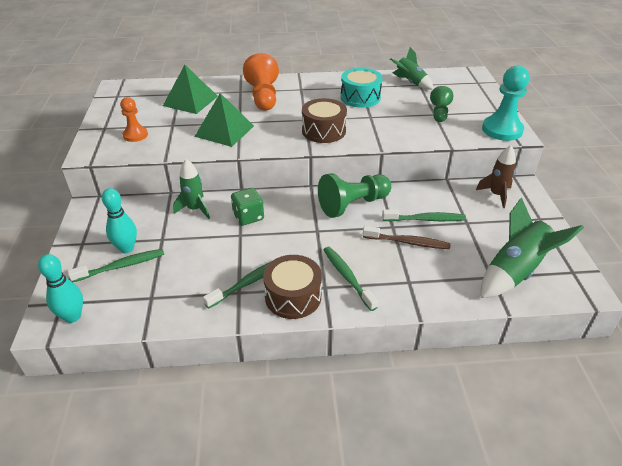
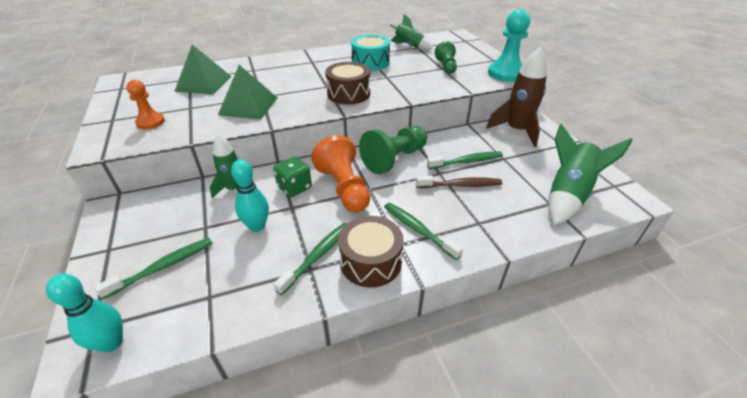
camera: 15 degrees left, 0 degrees up
(126, 248) = (165, 245): turquoise bowling pin -> turquoise bowling pin (257, 226)
(263, 96) = (278, 72): orange pawn -> orange pawn (344, 188)
(496, 195) = (516, 131): brown rocket -> brown rocket, size x1.57

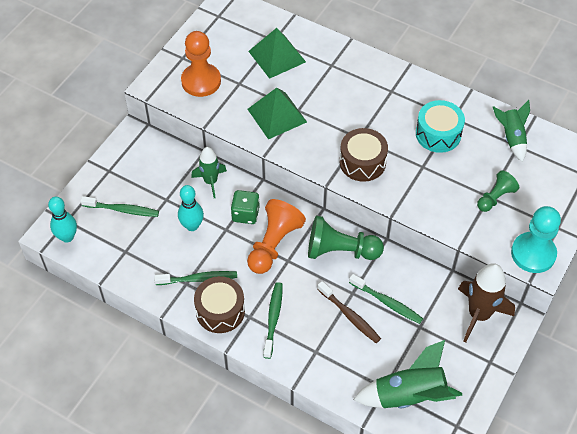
camera: 50 degrees right, 15 degrees up
(150, 122) = (201, 81): orange pawn -> orange pawn, size x1.66

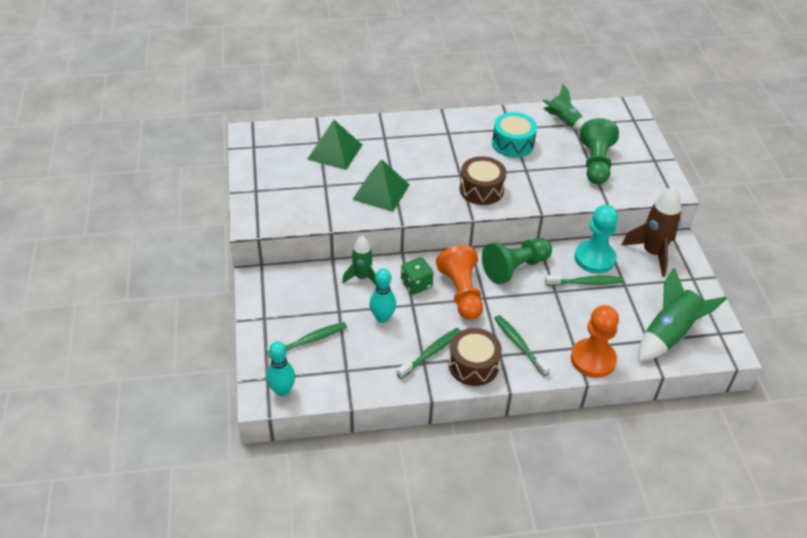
camera: 40 degrees left, 10 degrees down
(201, 81) = (291, 199): orange pawn -> orange pawn (593, 359)
(350, 316) = (571, 308): brown toothbrush -> none
(495, 197) = (596, 163): green pawn -> green pawn, size x1.66
(533, 253) = (658, 184): turquoise pawn -> turquoise pawn (594, 258)

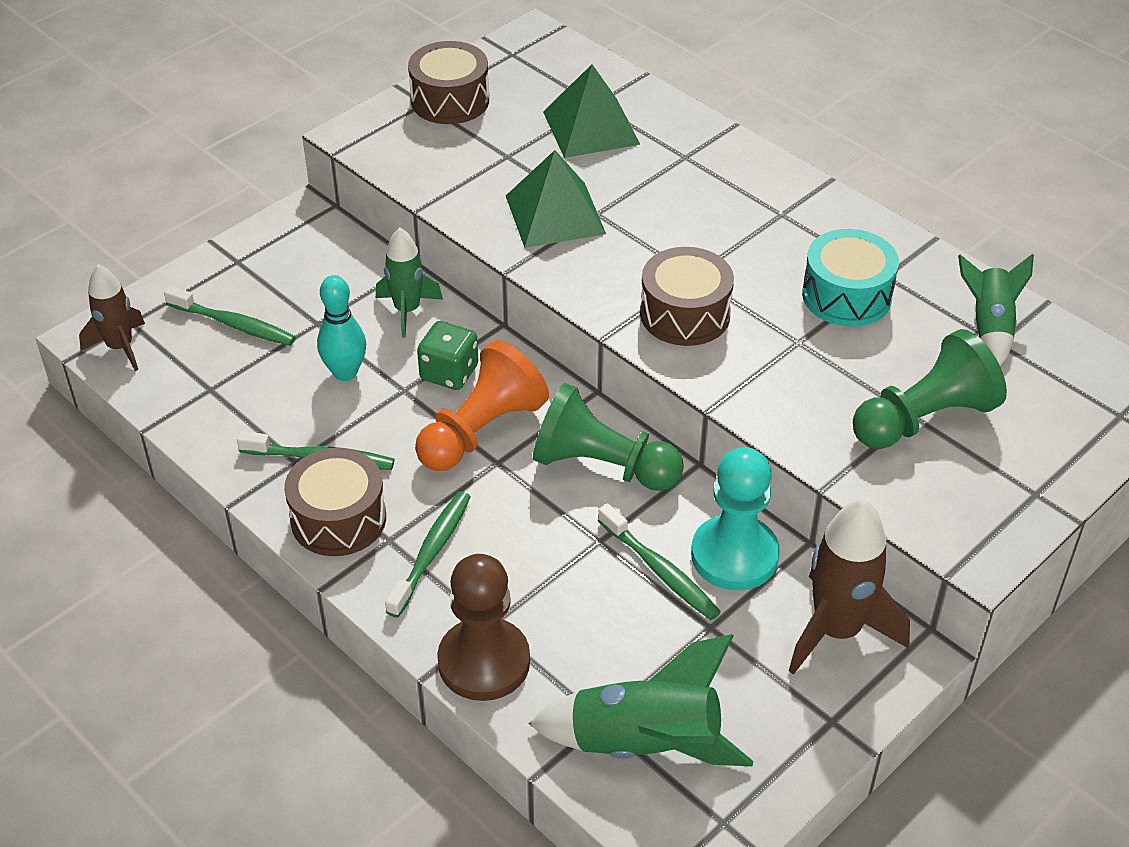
camera: 55 degrees right, 0 degrees up
(264, 181) = (450, 100): none -> brown drum
(282, 390) = (120, 347): turquoise bowling pin -> brown rocket
(593, 359) = (484, 662): orange pawn -> brown pawn

